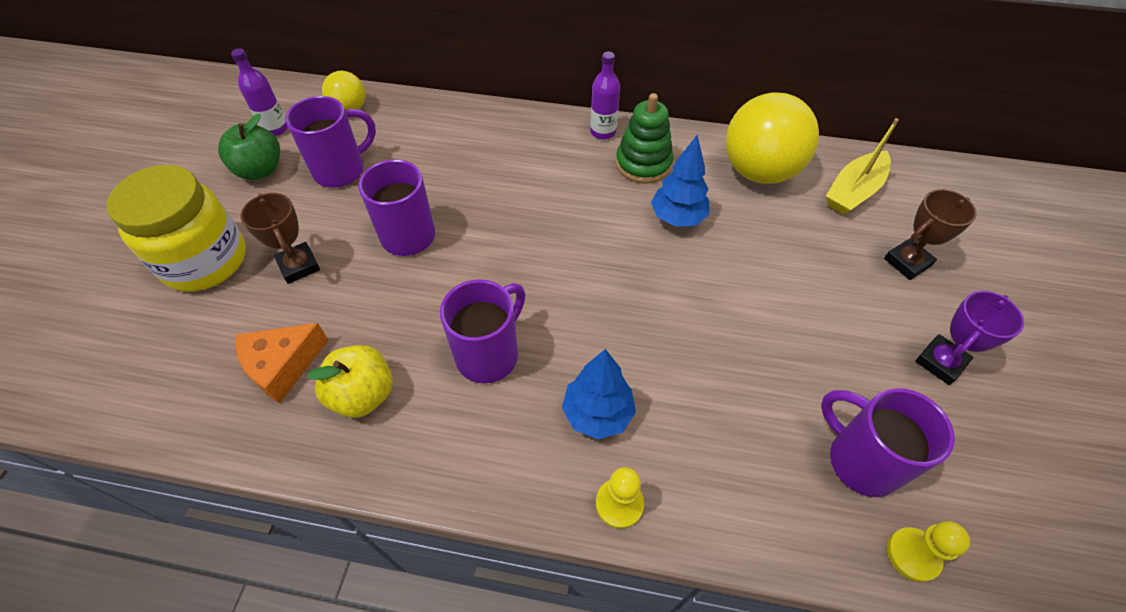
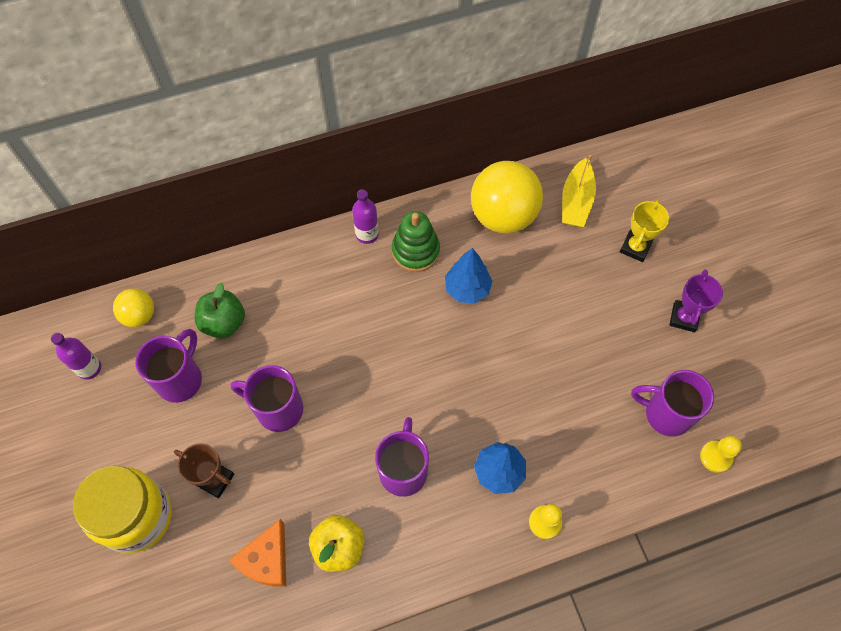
camera: 30 degrees left, 10 degrees up
(260, 170) = (111, 414): green apple -> green apple (224, 322)
(907, 262) = (635, 247): brown trophy -> yellow trophy

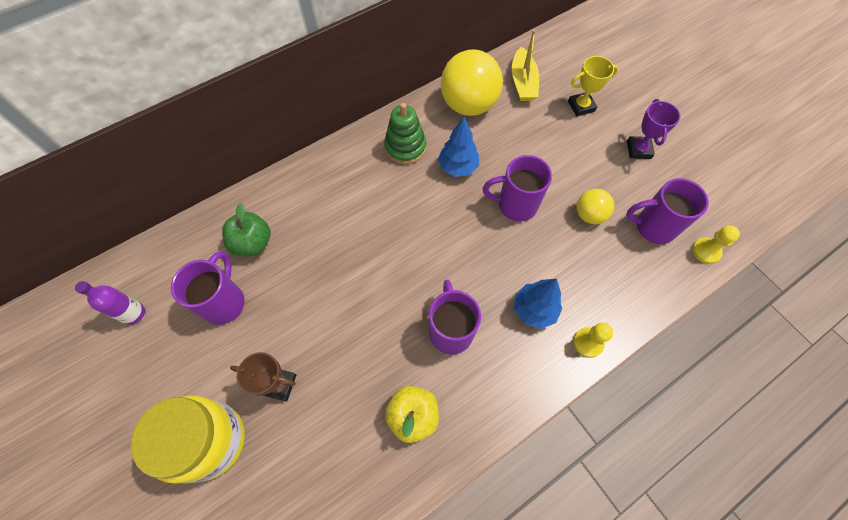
camera: 15 degrees left, 0 degrees up
(139, 315) = (172, 255): yellow ball -> yellow ball (589, 215)
(267, 560) = (348, 447): orange cheese -> none
(277, 409) = (321, 306): purple mug -> purple mug (515, 205)
(367, 234) = (360, 143): purple bottle -> none
(635, 247) = (581, 106): yellow trophy -> yellow trophy turned 60 degrees clockwise

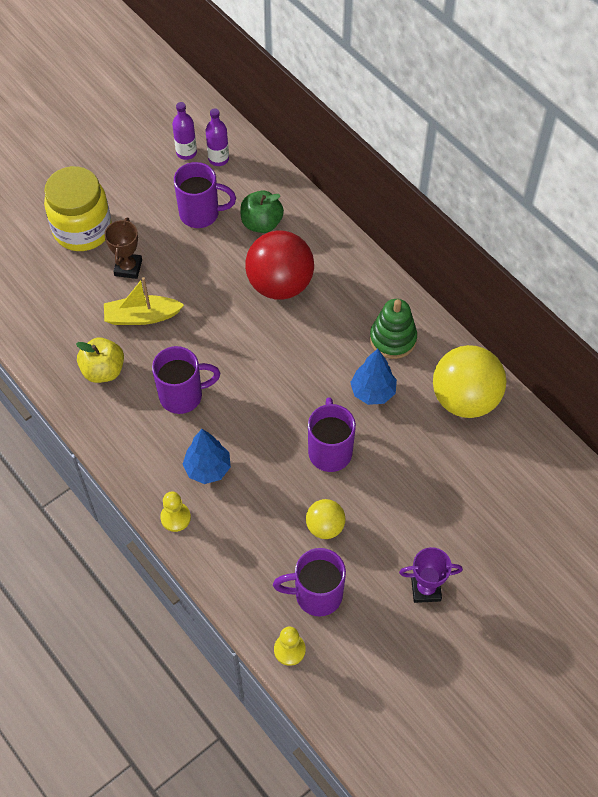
camera: 85 degrees right, 5 degrees down
(154, 280) = (218, 159): none -> purple bottle
(331, 232) = (280, 284): none -> red ball
(523, 82) = (512, 458): yellow boat -> yellow boat (142, 316)
(581, 106) = (485, 525): yellow trophy -> none
(653, 227) = (316, 594): purple mug -> purple mug turned 90 degrees counterclockwise

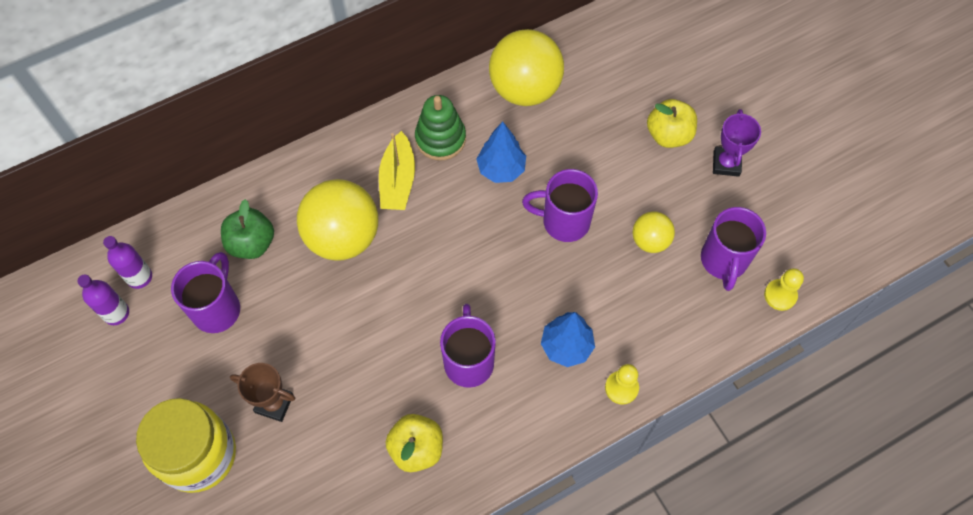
camera: 80 degrees left, 5 degrees up
(142, 316) = (350, 395): yellow boat -> yellow boat (398, 180)
(280, 284) = (343, 237): red ball -> yellow ball
(446, 532) = (668, 135): none -> yellow apple

